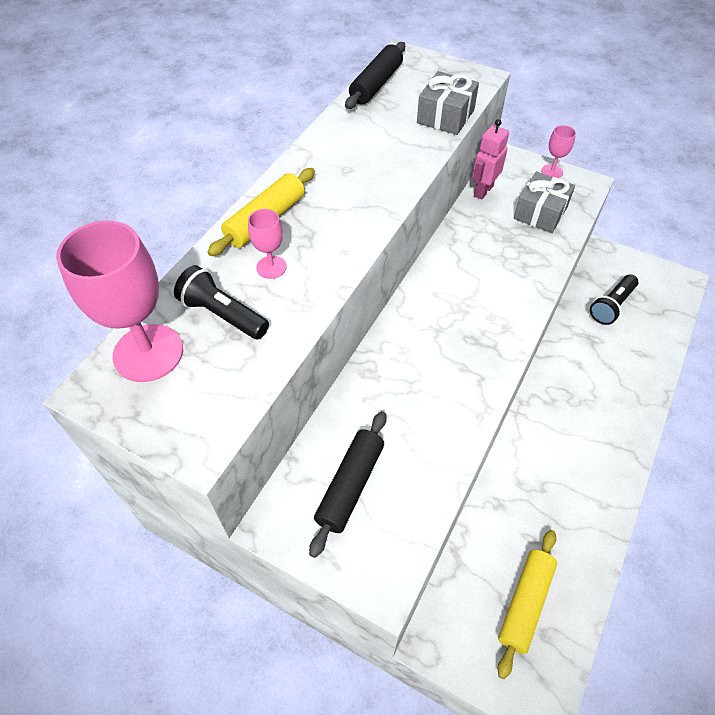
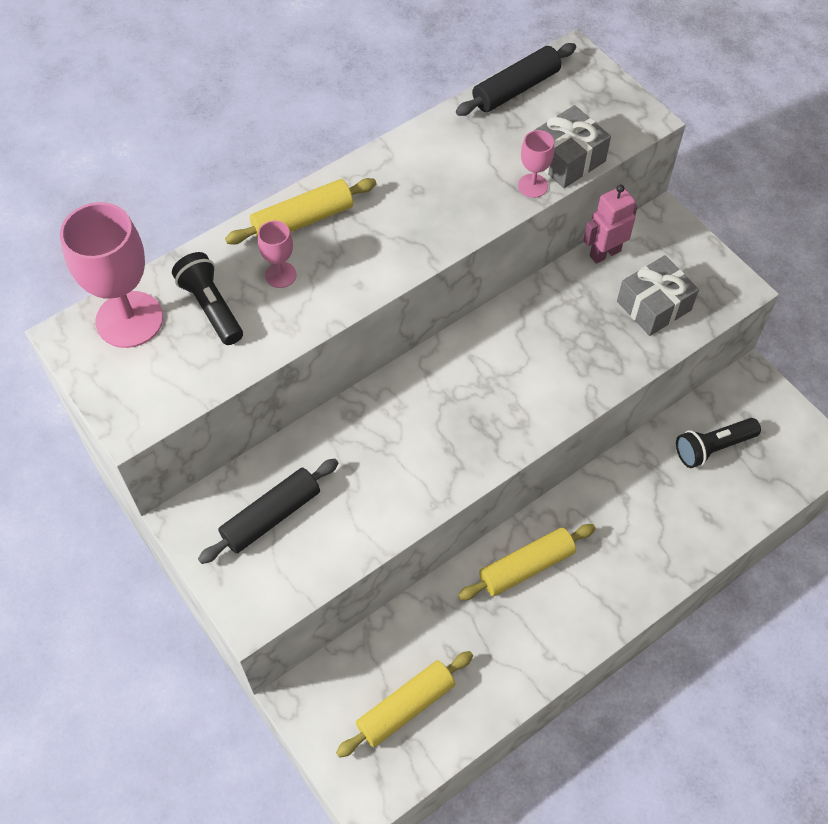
camera: 25 degrees right, 5 degrees up
(543, 444) = (526, 567): none -> yellow rolling pin
(552, 171) = (706, 257): pink goblet -> pink goblet (533, 186)

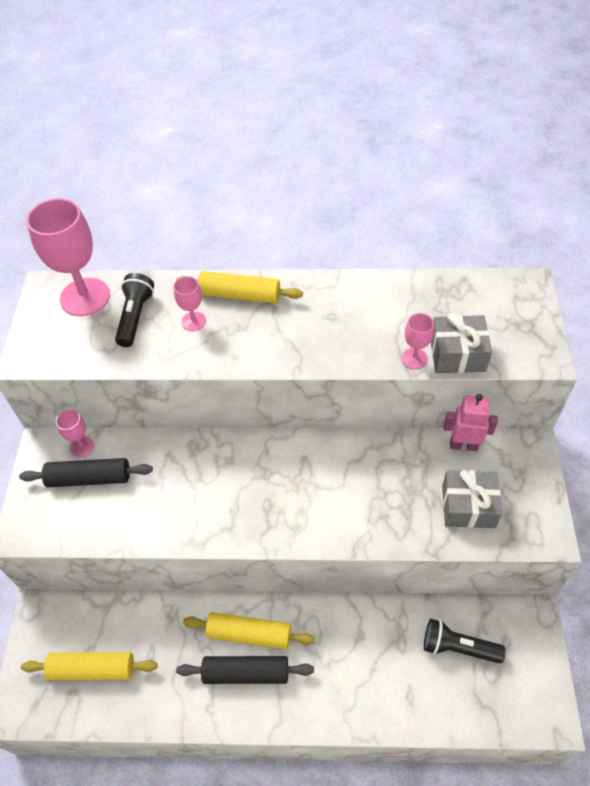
camera: 40 degrees right, 5 degrees down
(231, 492) = (82, 447): none -> pink goblet
(515, 89) = (463, 286): black rolling pin -> black rolling pin (246, 673)

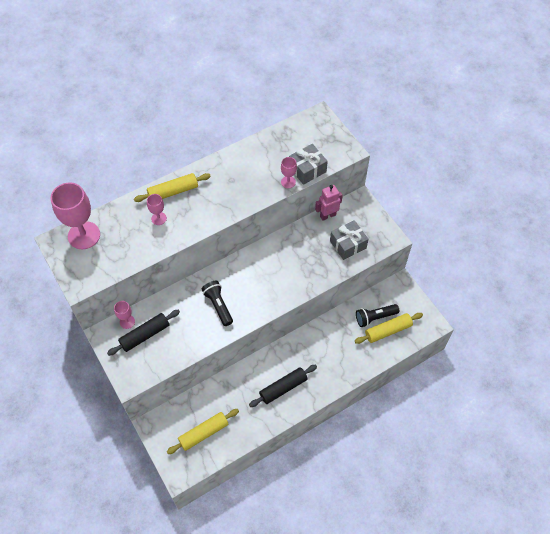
camera: 35 degrees left, 5 degrees up
(135, 317) = (123, 232): black flashlight -> black flashlight (218, 306)
(249, 634) = (272, 370): yellow rolling pin -> yellow rolling pin (388, 331)

